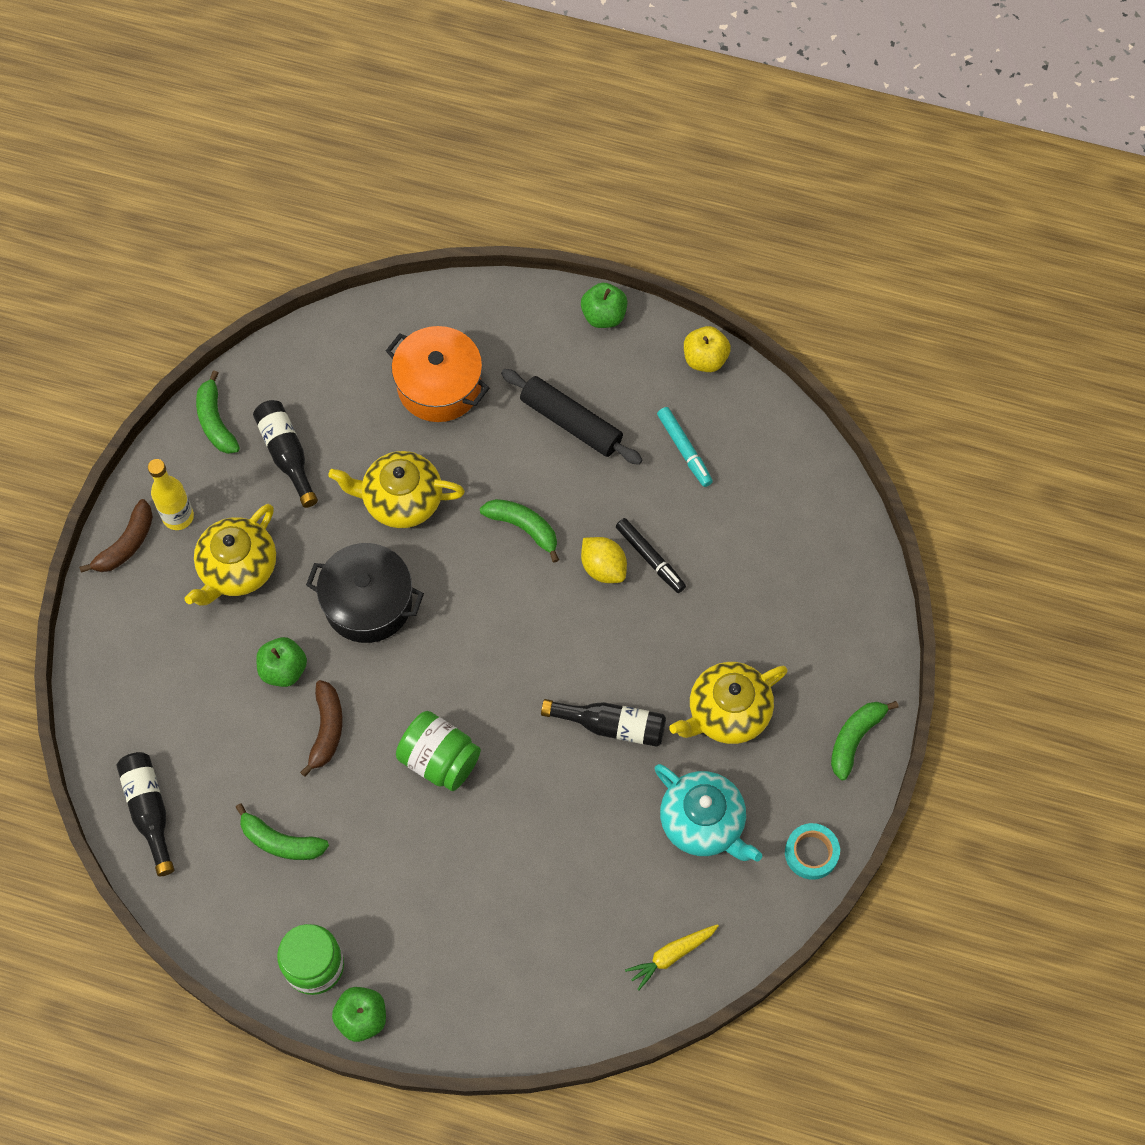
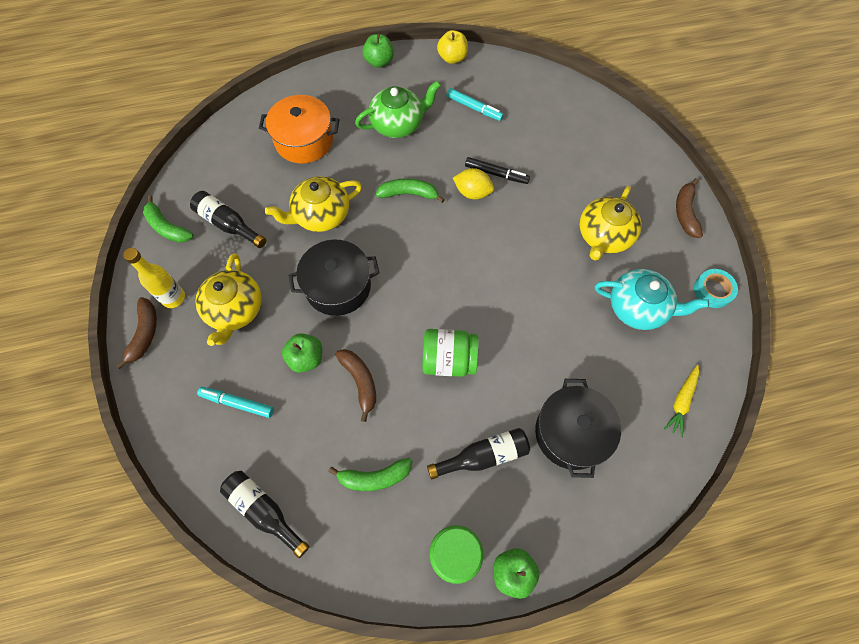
camera: 30 degrees left, 0 degrees up
(183, 680) = (237, 403): none -> turquoise marker
(521, 917) = (571, 433): none -> black pot
(571, 422) = (398, 124): black rolling pin -> green teapot
(611, 726) = (542, 280): black bottle -> black bottle (483, 456)
(854, 739) = (685, 213): green banana -> brown banana

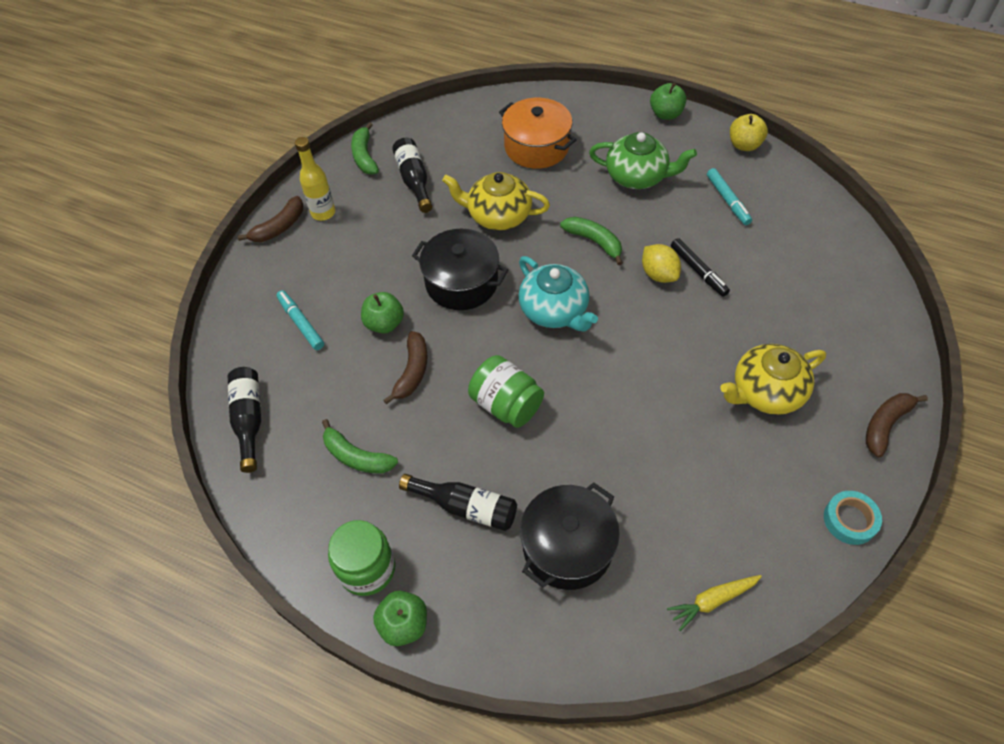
camera: 40 degrees right, 10 degrees down
(235, 310) = (361, 250): yellow teapot -> none
(638, 308) = (744, 481): turquoise teapot -> turquoise teapot (554, 311)

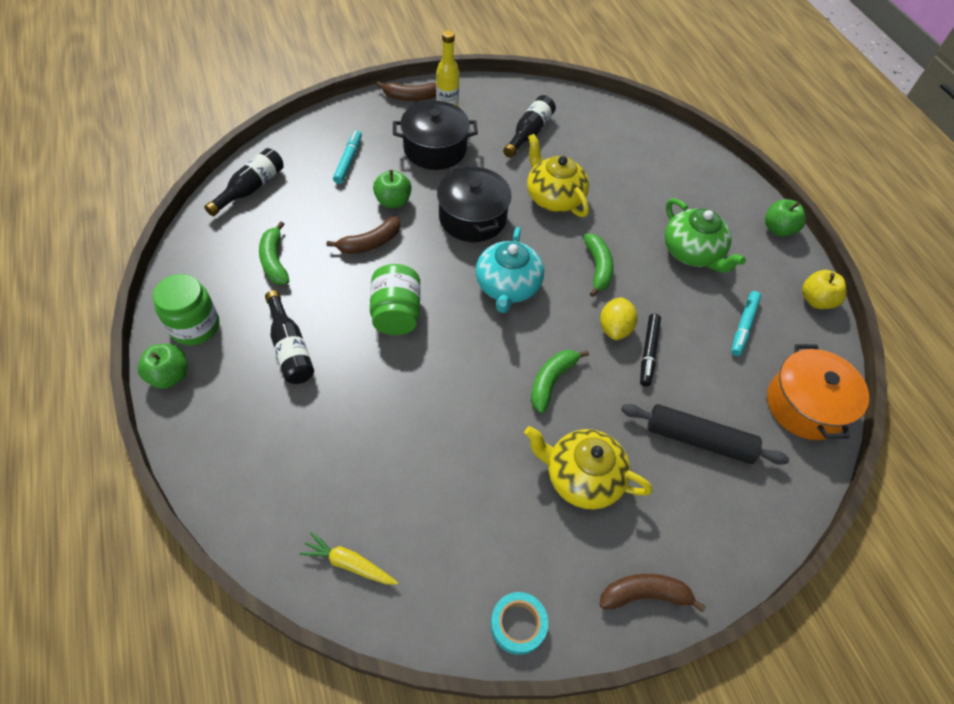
camera: 40 degrees right, 0 degrees up
(364, 156) = (518, 95): green banana -> green banana (551, 381)
(536, 147) = (643, 176): orange pot -> orange pot (805, 405)
(567, 547) = (312, 432): black pot -> black pot (435, 149)
(795, 300) = (698, 440): none -> black rolling pin

